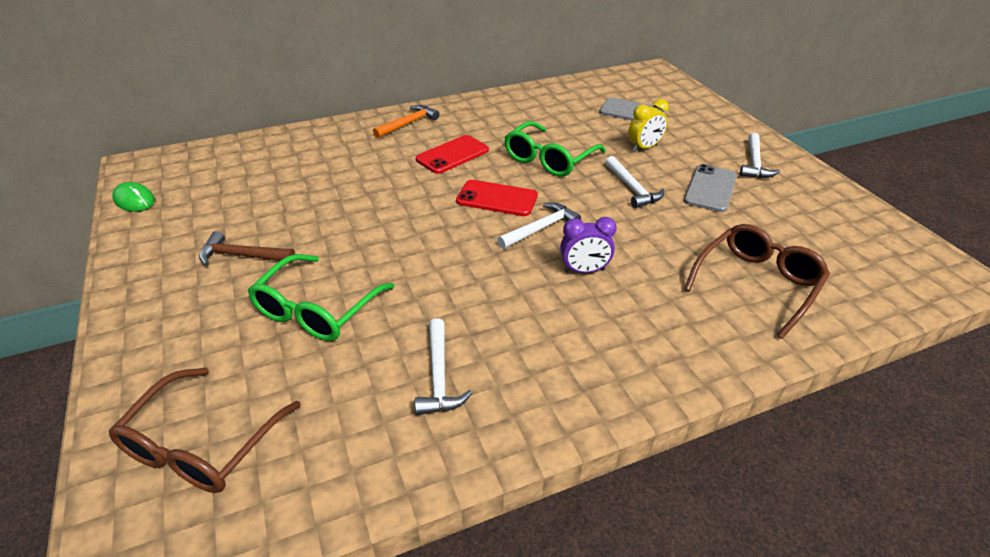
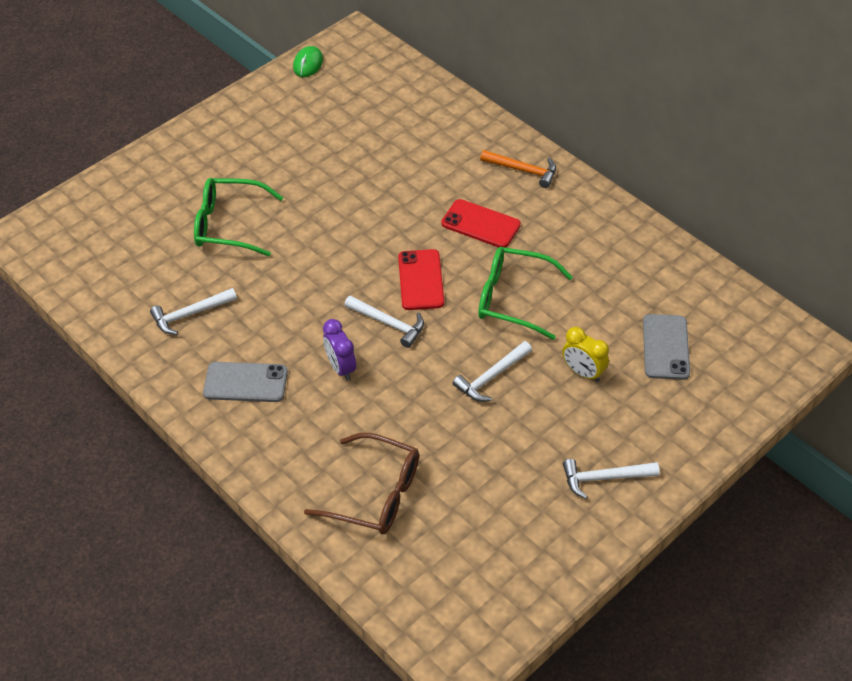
camera: 70 degrees right, 10 degrees up
(203, 443) = (101, 227): brown glasses -> none
(242, 255) = (270, 157): brown hammer -> none
(710, 188) = (525, 442): grey phone -> grey phone (245, 383)

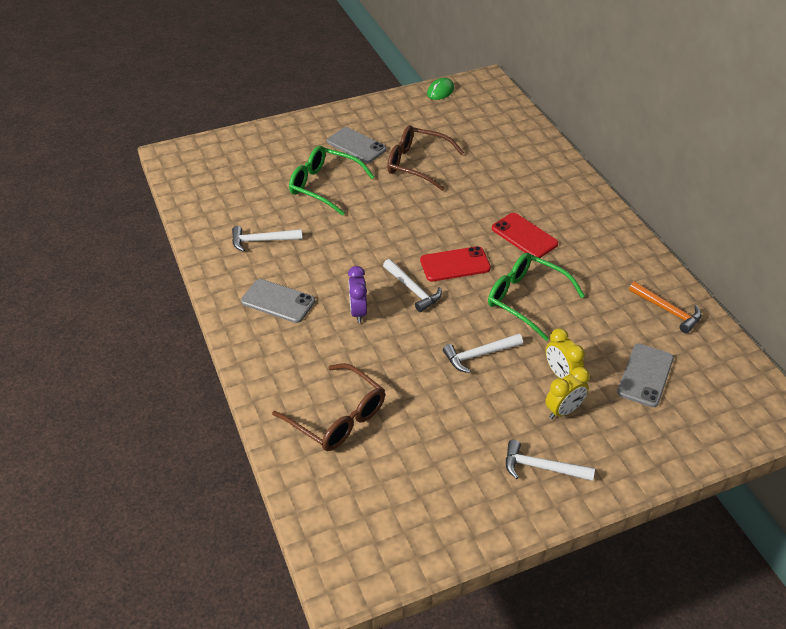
camera: 20 degrees right, 5 degrees down
(242, 162) = (356, 145): none -> grey phone
(325, 167) = (418, 164): none -> brown glasses
(421, 280) = (455, 264): red phone -> red phone turned 60 degrees clockwise
(523, 170) = (578, 206): orange hammer -> orange hammer (667, 311)
(601, 411) = (563, 410): none -> yellow clock

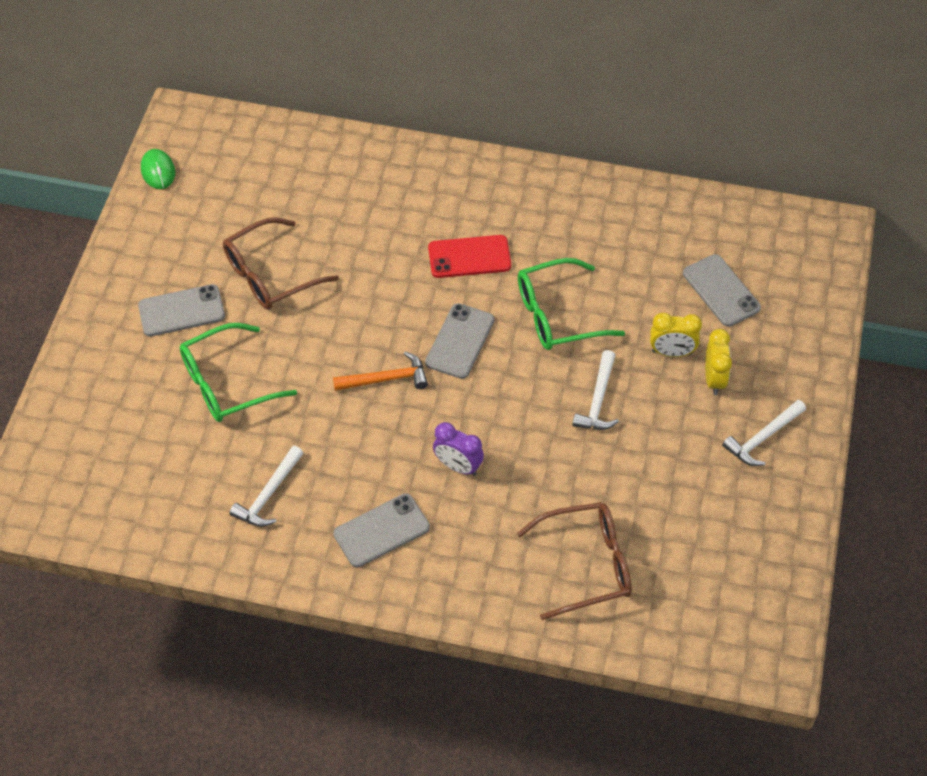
camera: 55 degrees left, 10 degrees up
(413, 290) = (466, 400): white hammer -> none
(455, 264) = (460, 341): red phone -> grey phone
(667, 311) = (660, 218): orange hammer -> orange hammer (386, 379)

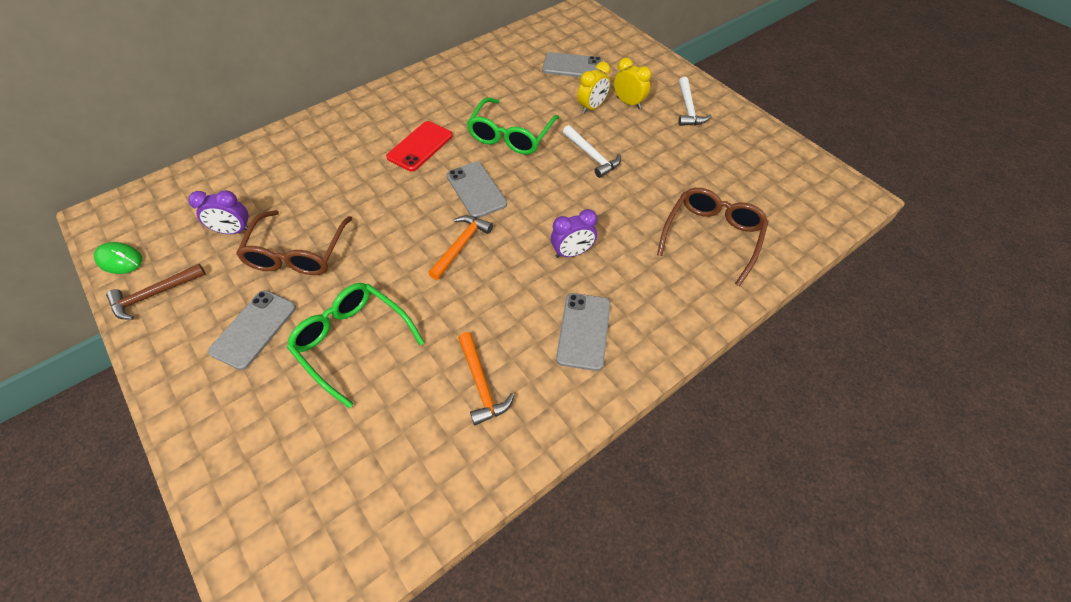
camera: 50 degrees left, 0 degrees up
(151, 222) = (154, 295): none -> brown hammer
(228, 383) = (353, 342): green glasses -> green glasses turned 120 degrees clockwise
(250, 213) = (234, 231): none -> purple clock
(268, 494) = (481, 384): white hammer -> orange hammer

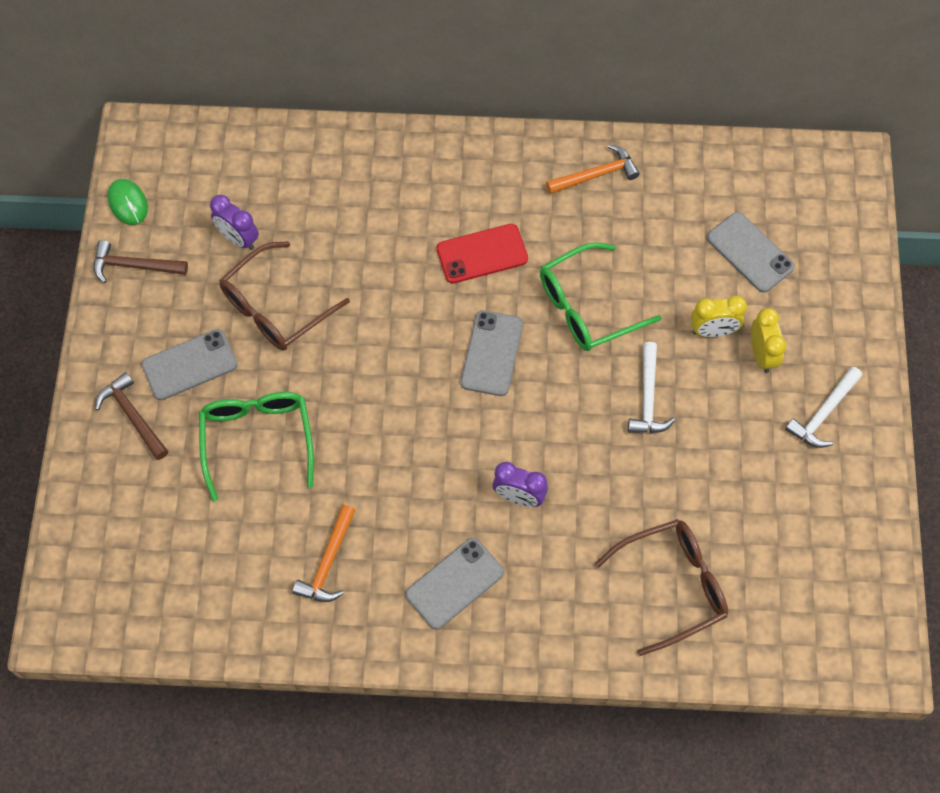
camera: 40 degrees right, 10 degrees up
(228, 395) = (133, 416): none -> brown hammer
(461, 245) = (424, 409): orange hammer -> orange hammer (596, 175)

